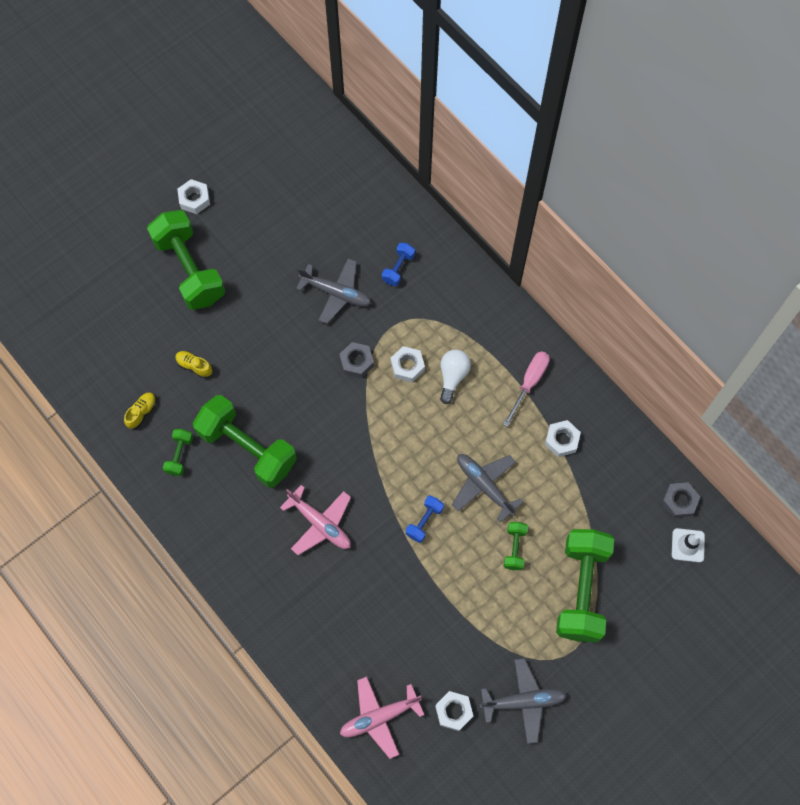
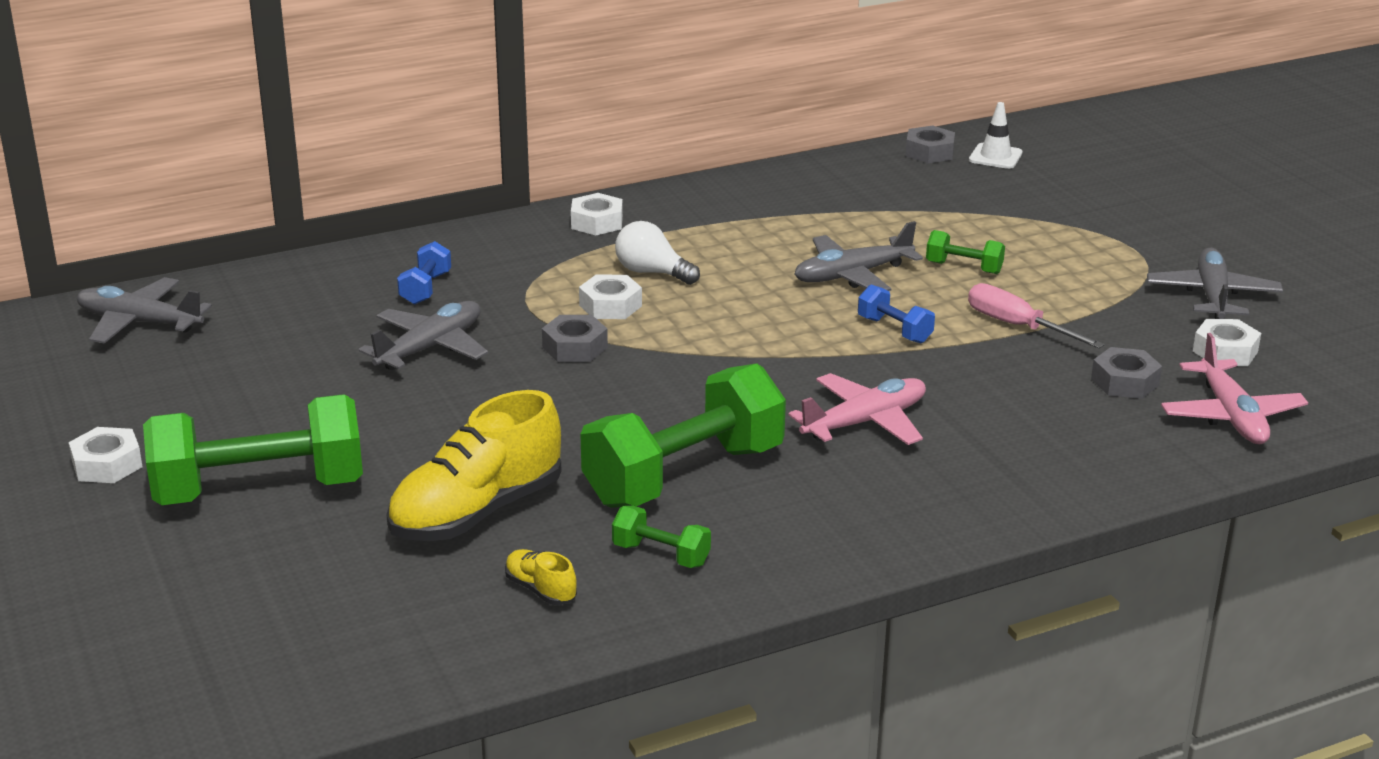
camera: 75 degrees left, 40 degrees down
(194, 366) = (477, 512): yellow shoe -> yellow shoe, size x2.31
(322, 152) = (139, 322): none -> grey plane
(398, 268) = (425, 288): blue dumbbell -> blue dumbbell turned 60 degrees clockwise
(401, 655) = (1125, 382): none -> grey nut
(529, 383) = (697, 219): pink screwdriver -> pink screwdriver (1017, 326)
(561, 440) = (802, 210): white nut -> white nut (597, 222)
(581, 590) = (1043, 231): green dumbbell -> none

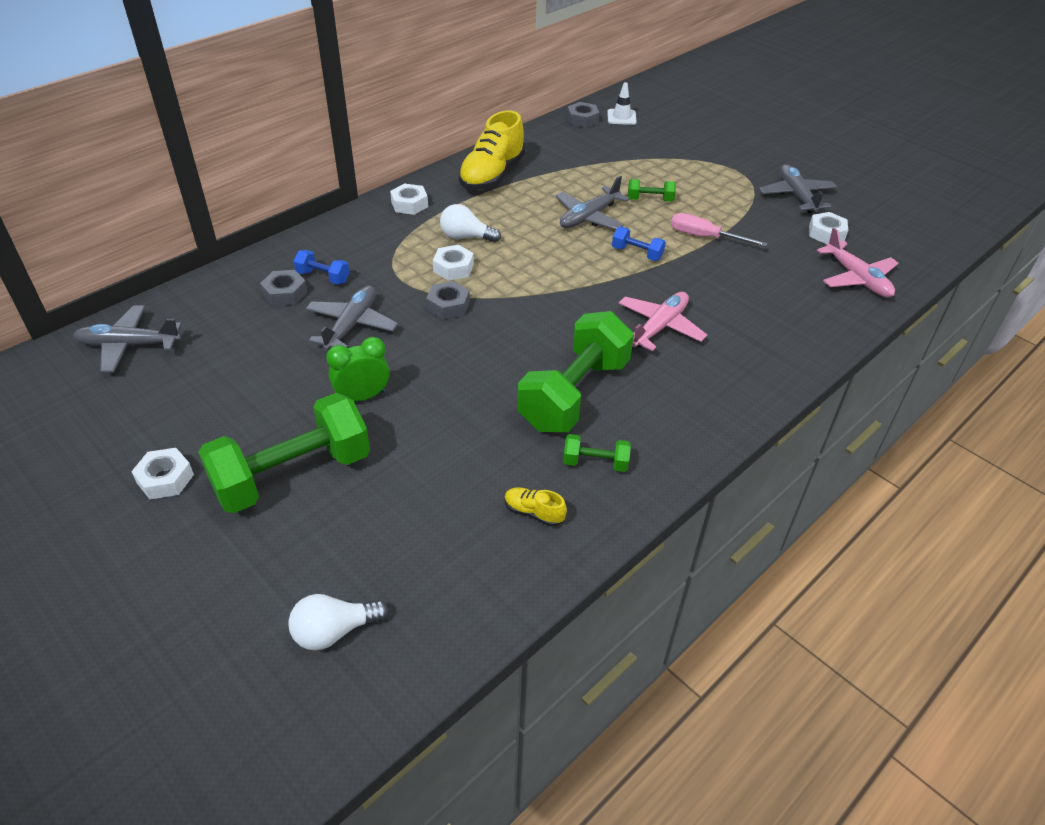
camera: 20 degrees left, 15 degrees up
(216, 651) = (334, 631): none -> white light bulb
(396, 427) = (362, 397): none -> green clock
(425, 288) = (323, 277): blue dumbbell -> blue dumbbell turned 60 degrees counterclockwise
(477, 512) = (456, 457): yellow shoe -> yellow shoe (492, 175)
(1125, 382) = (787, 266): grey nut -> grey nut (285, 293)

